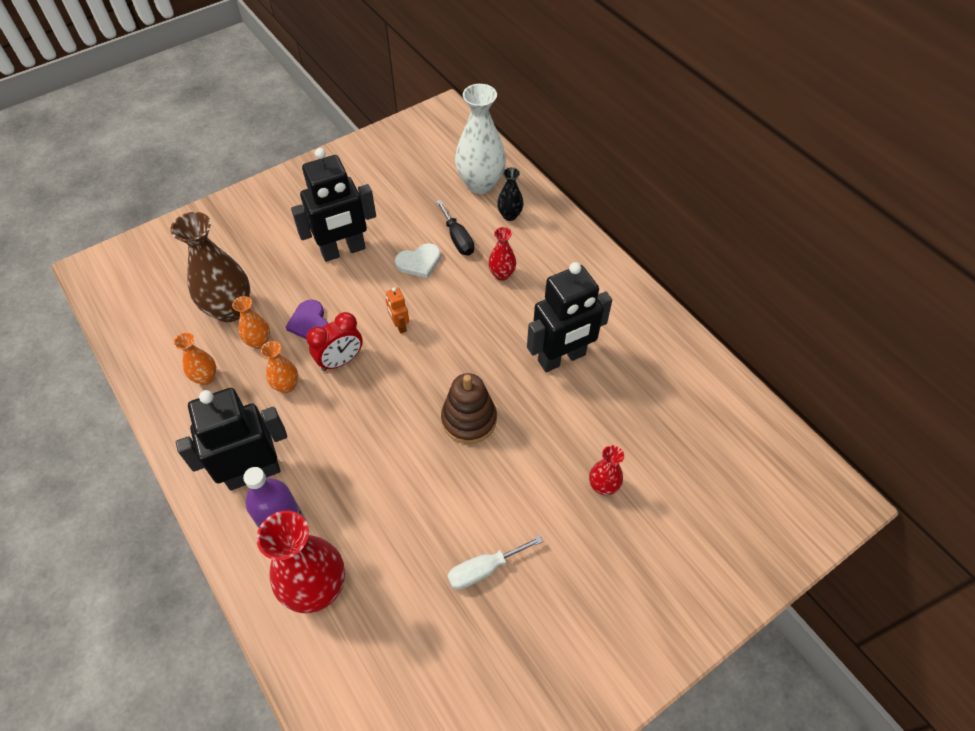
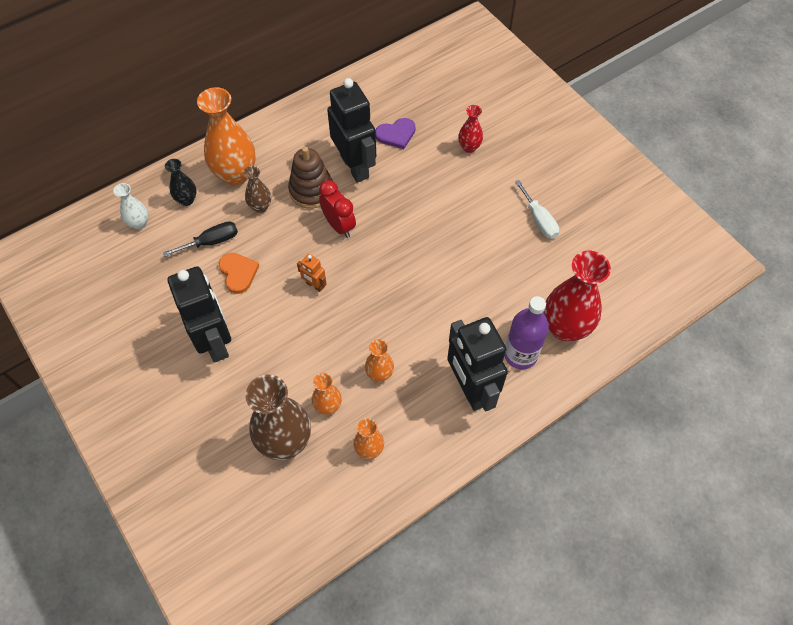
camera: 90 degrees left, 5 degrees up
(310, 323) = (307, 362): purple heart -> purple heart (396, 134)
(341, 361) = (353, 331): red clock -> red clock (339, 226)
(399, 325) = (314, 285): orange robot -> orange robot turned 60 degrees clockwise
(419, 262) = (238, 273): white heart -> orange heart
(469, 420) = (414, 230): brown stacking toy -> brown stacking toy (311, 191)
(480, 184) = (139, 223): white vase -> white vase, size x0.51
(502, 274) = (260, 207): red vase -> brown vase
(544, 251) = (235, 174): none -> orange vase

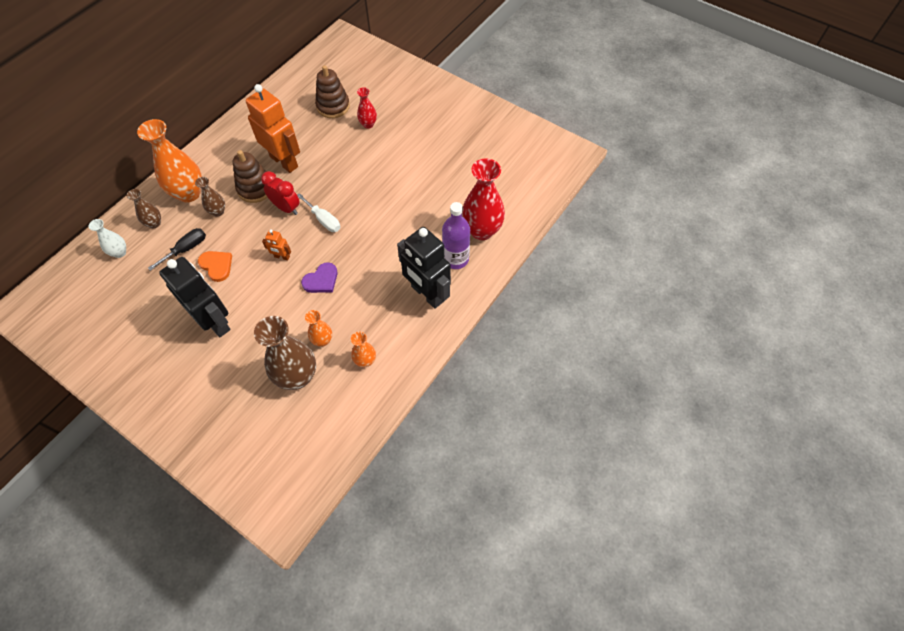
camera: 20 degrees left, 0 degrees up
(187, 200) = (154, 223): black vase -> brown vase
(355, 166) = (284, 161): black robot -> orange robot
(379, 374) = (355, 305): orange vase -> none
(396, 134) = (309, 130): purple heart -> purple heart (321, 280)
(434, 112) = (333, 106): none -> brown stacking toy
(539, 220) = (437, 161): white screwdriver -> white screwdriver (324, 220)

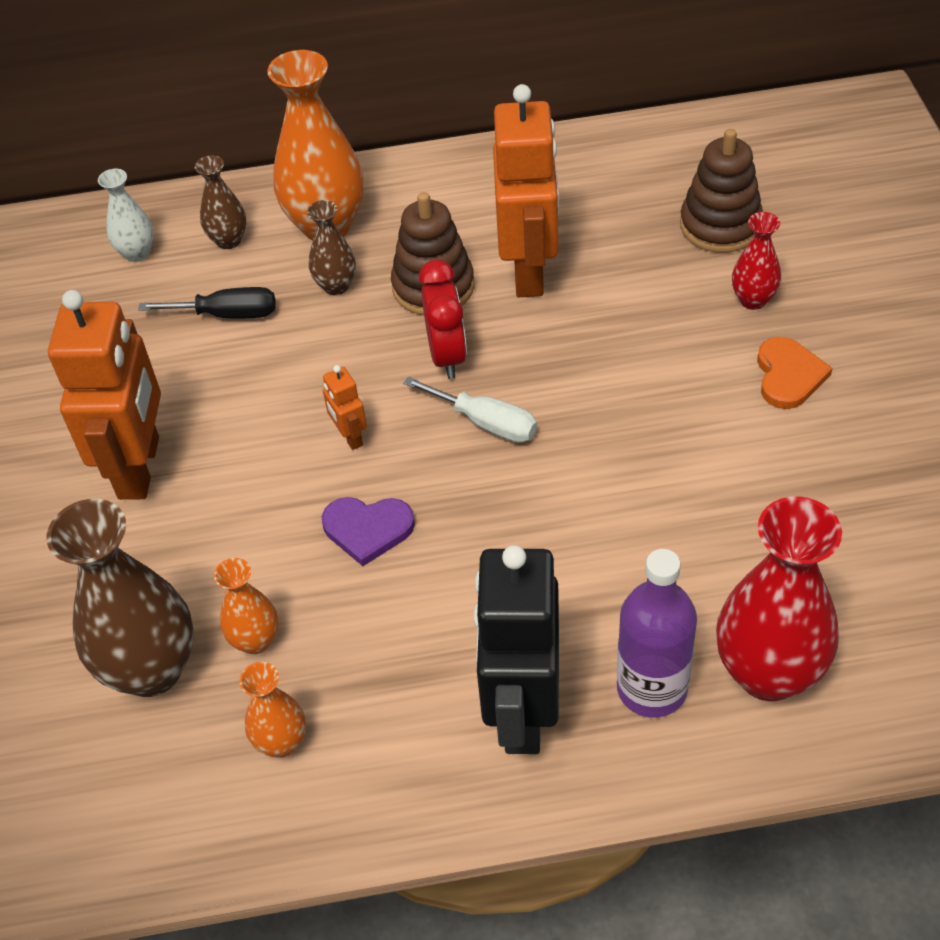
camera: 50 degrees right, 10 degrees down
(215, 322) = (140, 468): black robot -> orange robot
(217, 266) = (239, 375): orange heart -> orange heart (788, 375)
(324, 220) = (486, 423): white screwdriver -> white screwdriver turned 60 degrees counterclockwise

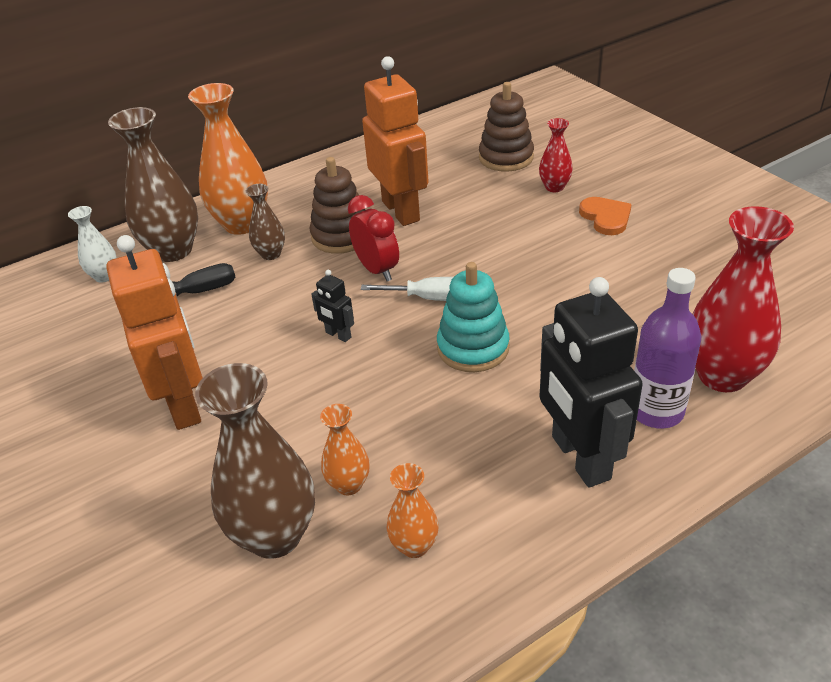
camera: 25 degrees left, 10 degrees down
(228, 240) = (173, 250): brown vase -> brown vase, size x1.96
(350, 437) = (338, 335): orange robot -> black robot
(368, 529) = (389, 385): purple heart -> none
(493, 515) = (473, 348): none -> turquoise stacking toy

